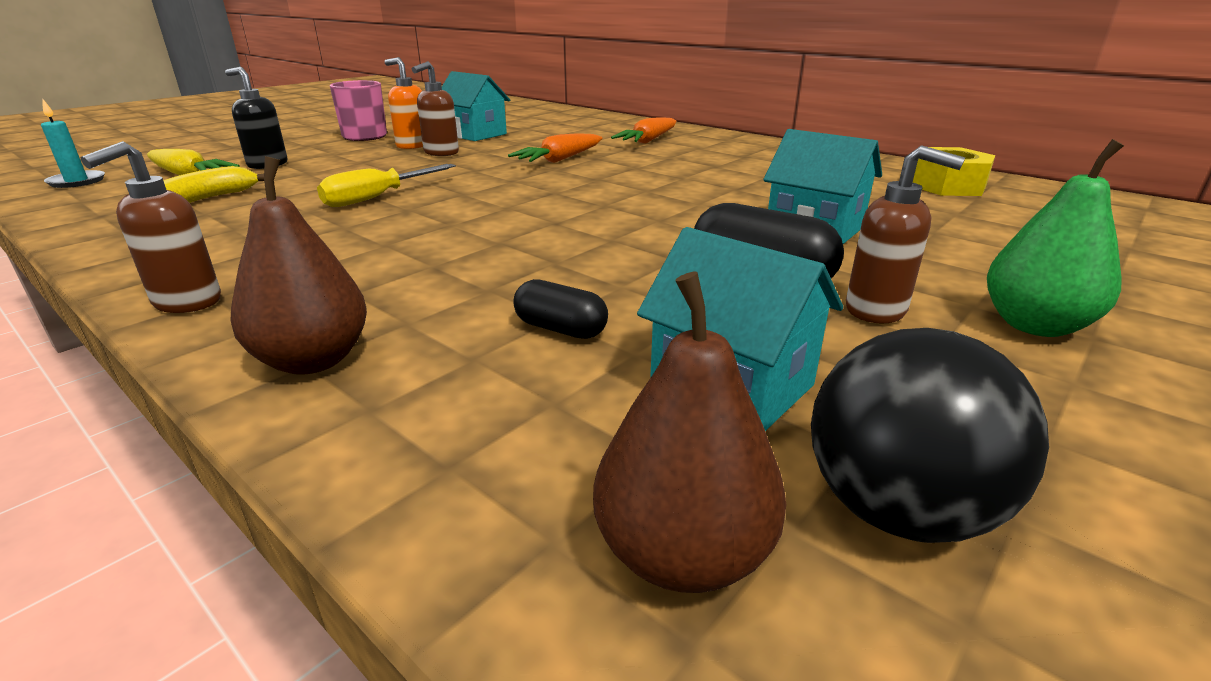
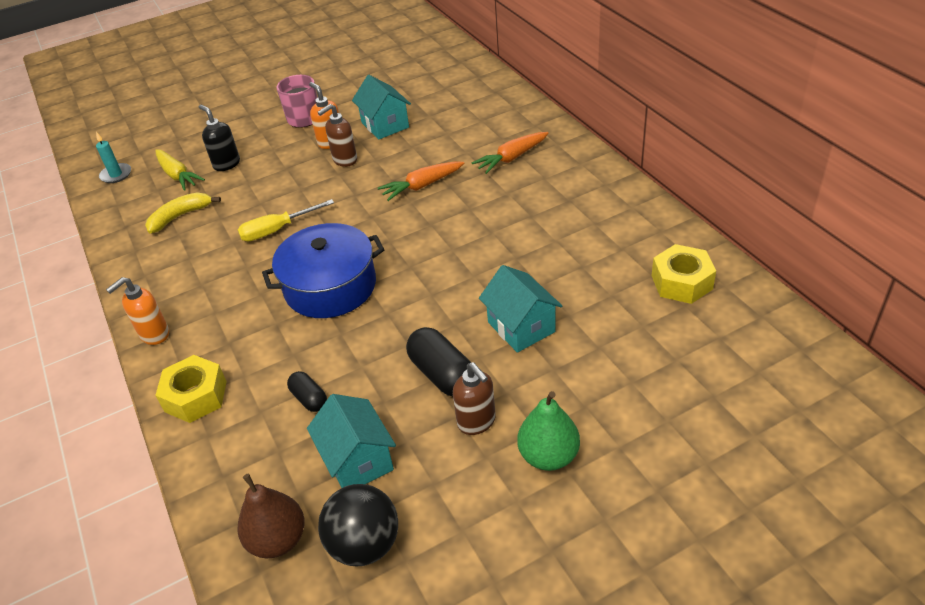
camera: 25 degrees right, 15 degrees up
(186, 302) = (154, 334): brown soap dispenser -> orange soap dispenser
(313, 360) = (196, 396): brown pear -> yellow nut
(499, 228) = (330, 286): none -> blue pot

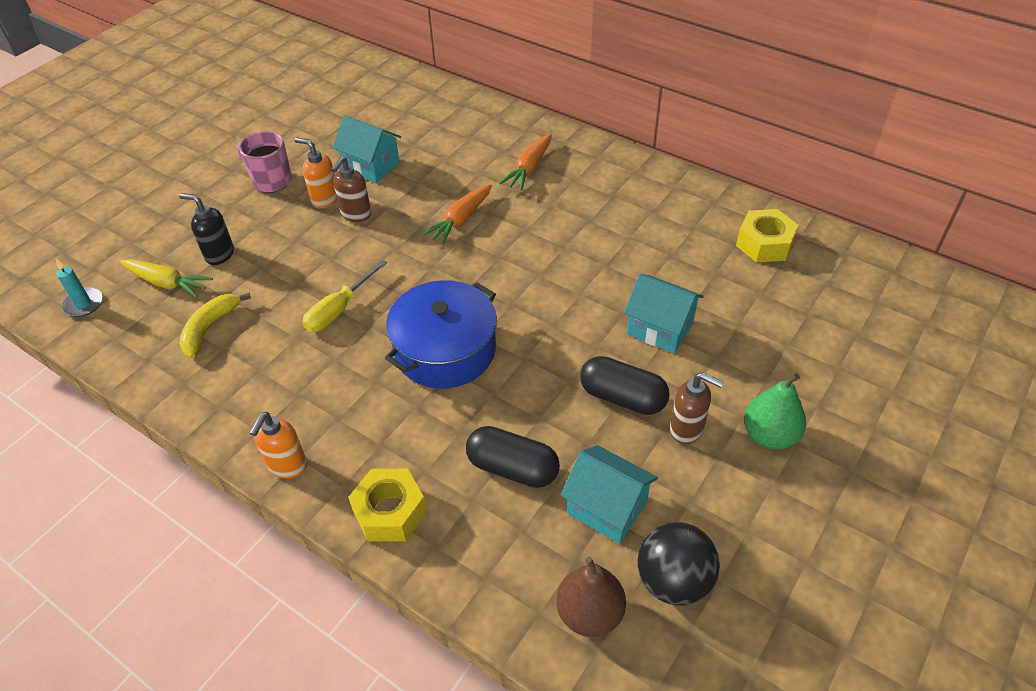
camera: 30 degrees left, 5 degrees up
(309, 398) = (512, 468): black capsule -> black capsule, size x1.71

